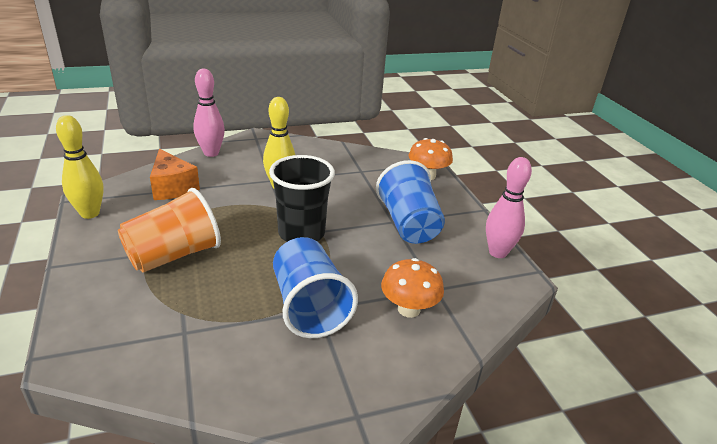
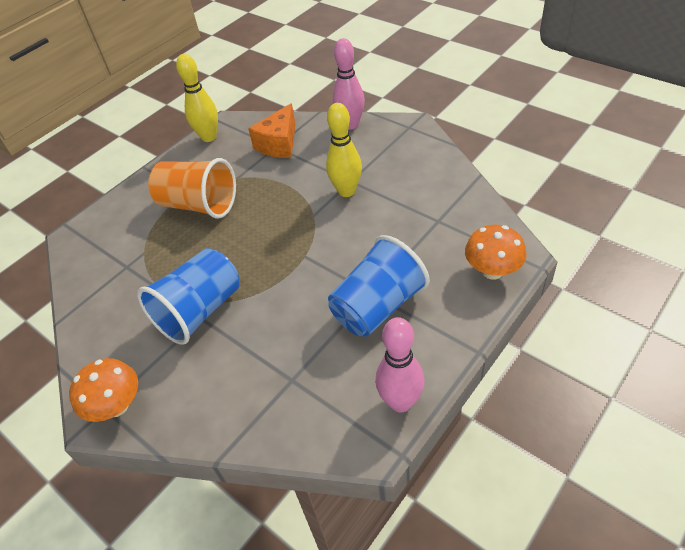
camera: 65 degrees right, 15 degrees up
(301, 233) = (289, 248): black cup -> none
(409, 309) = (246, 375): orange mushroom -> orange mushroom (117, 406)

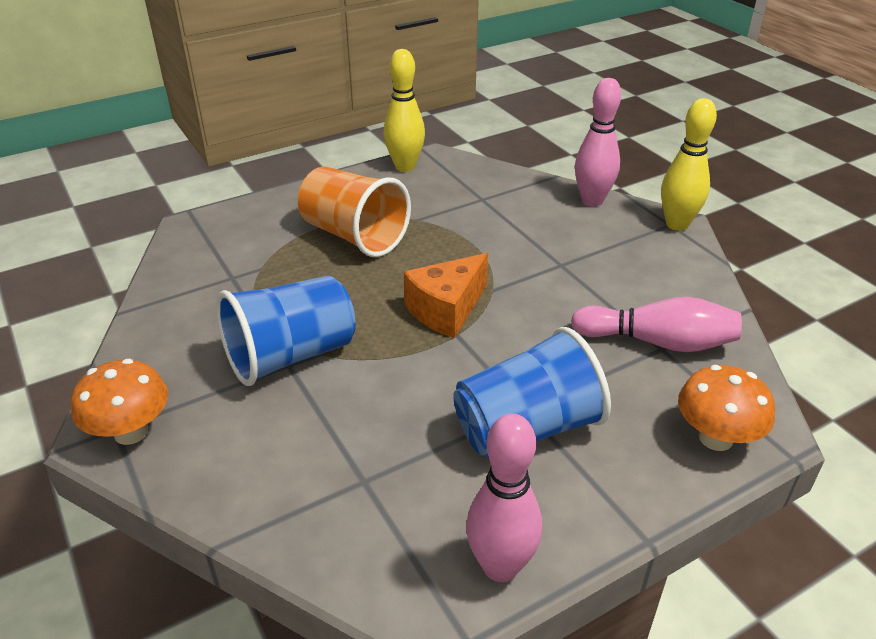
camera: 15 degrees right, 10 degrees down
(279, 144) = (488, 197): orange cheese -> orange cheese (446, 310)
(346, 191) = (550, 275): yellow bowling pin -> yellow bowling pin (677, 224)
(434, 217) = (658, 342): none -> pink bowling pin

